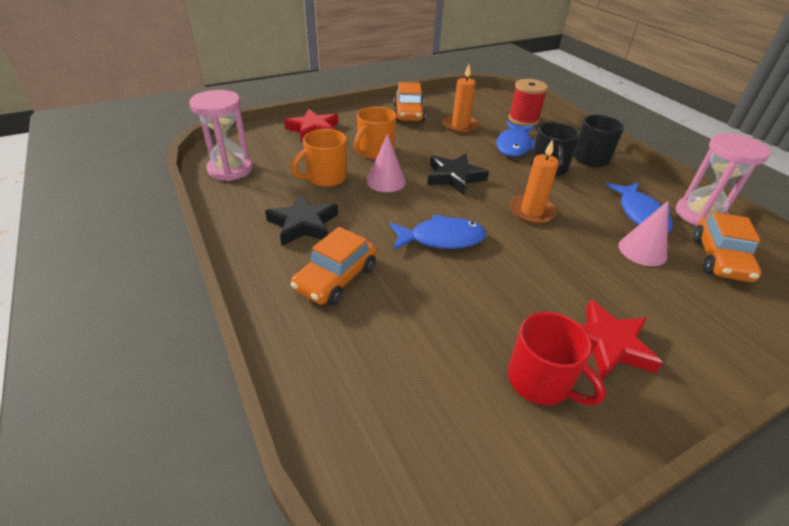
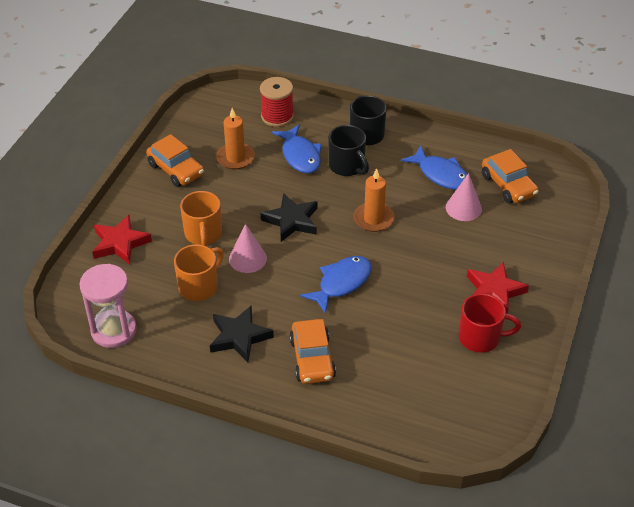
camera: 40 degrees left, 5 degrees up
(325, 177) = (199, 286): orange mug -> orange mug turned 150 degrees counterclockwise
(700, 215) = (474, 150): pink hourglass -> none

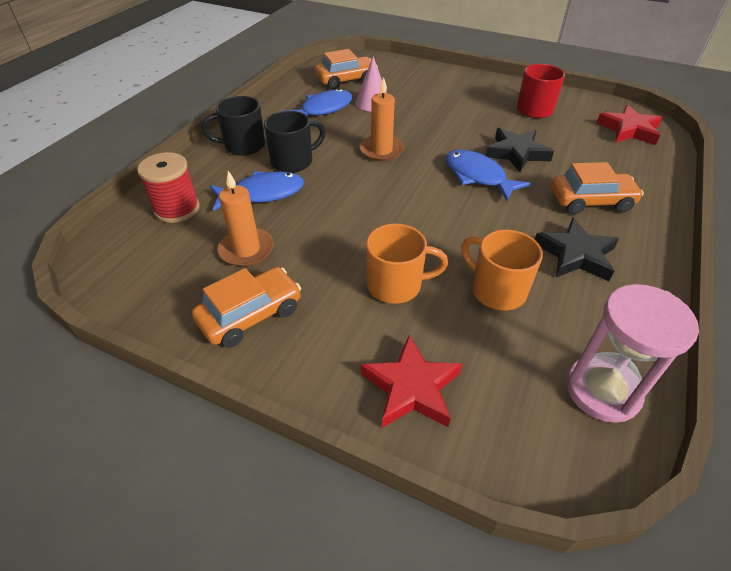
camera: 85 degrees left, 0 degrees up
(247, 258) = (443, 244): pink cone -> none
(291, 221) = (378, 205): black star -> black star (516, 153)
(494, 291) = (478, 98): red star -> red star (629, 130)

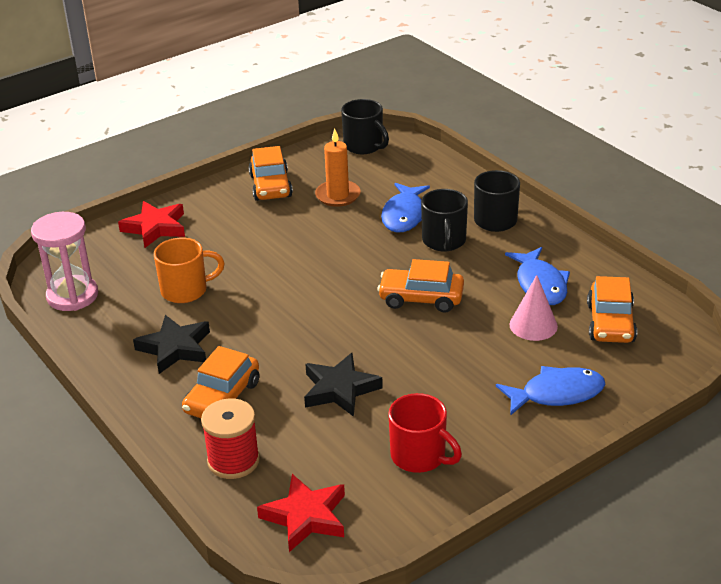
camera: 120 degrees right, 10 degrees down
(120, 269) = (364, 146): none -> black mug
(177, 209) = (418, 174): red spool -> red spool (233, 460)
(381, 150) = (421, 298): orange candle -> orange car
(396, 285) = (237, 248): orange mug -> none
(478, 176) = (324, 343): blue fish -> blue fish (556, 394)

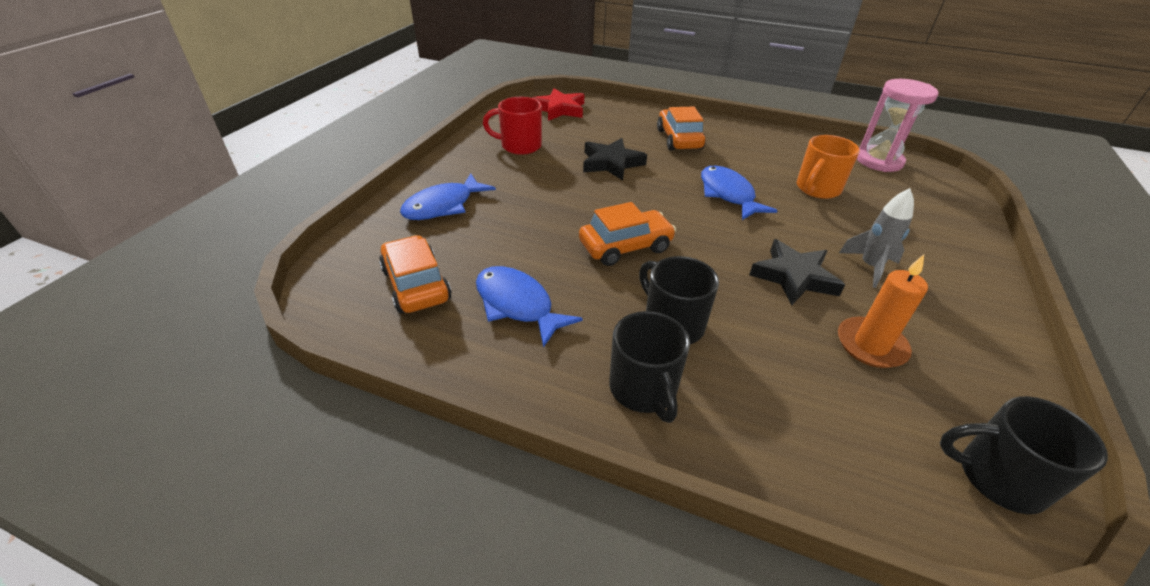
camera: 145 degrees right, 5 degrees up
(155, 228) = (946, 230): red star -> none
(175, 348) = (753, 153): black star -> black star (794, 277)
(233, 460) = (628, 117): red spool -> none
(261, 227) = (870, 267): none -> grey rocket
(270, 186) = (957, 326): orange car -> none
(405, 215) = (759, 346): blue fish -> blue fish (728, 194)
(533, 325) = (497, 256): pink cone -> none

